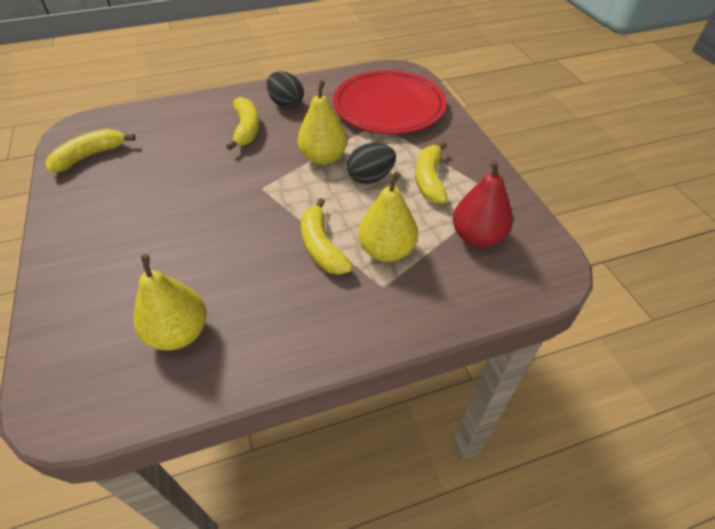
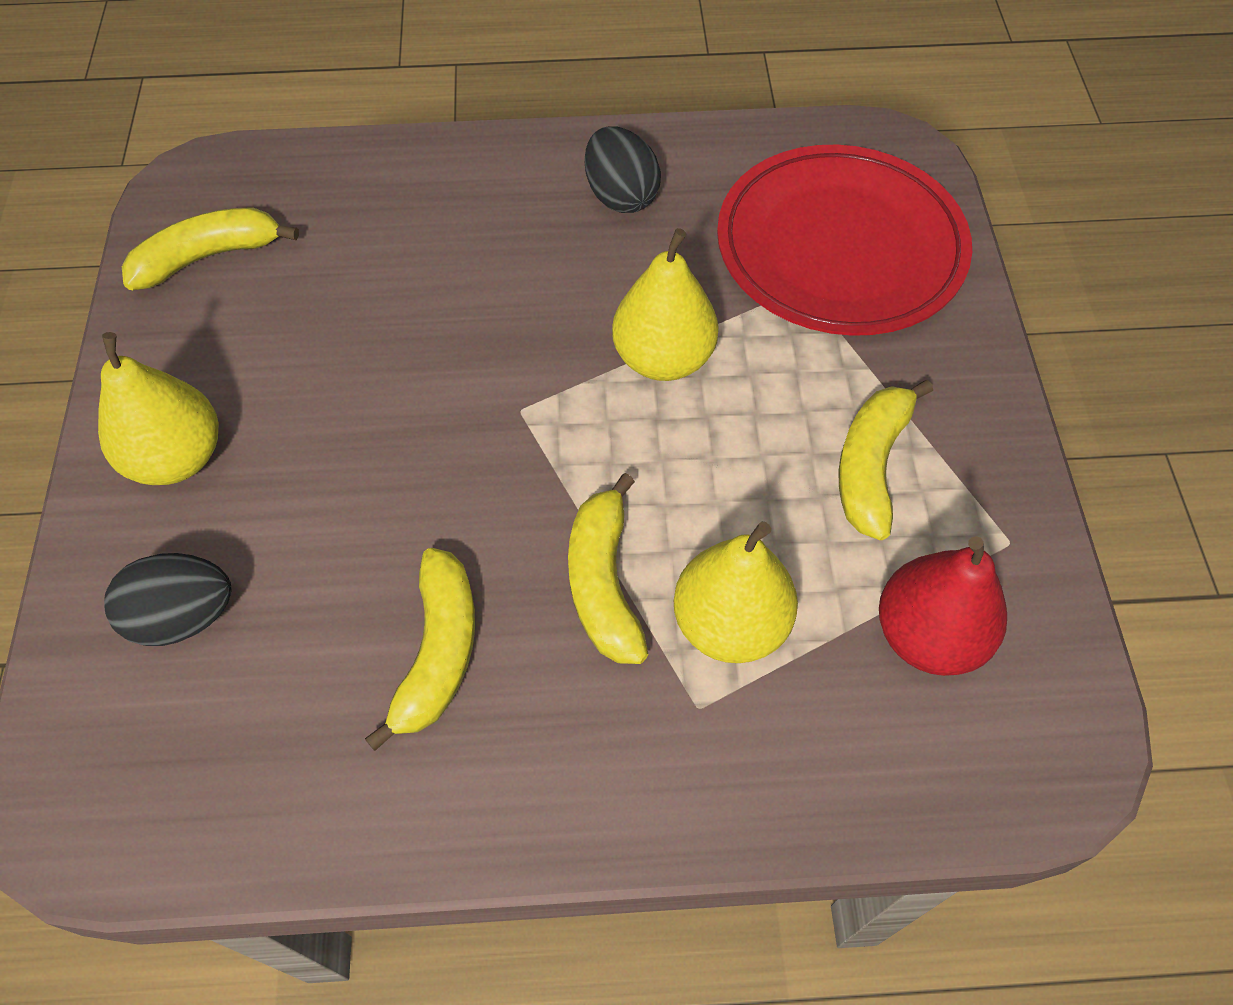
camera: 15 degrees right, 10 degrees up
(179, 333) = (298, 712): yellow pear -> yellow pear (177, 458)
(246, 129) = (523, 249): yellow banana -> yellow banana (438, 652)
(370, 178) = (748, 433): black egg -> black egg (183, 617)

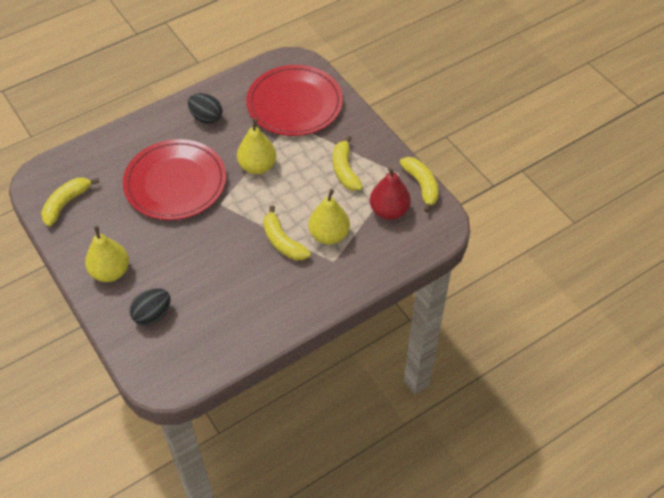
camera: 30 degrees left, 5 degrees down
(438, 652) = (244, 285): yellow banana -> yellow banana (421, 185)
(456, 314) = (175, 183): none -> red plate

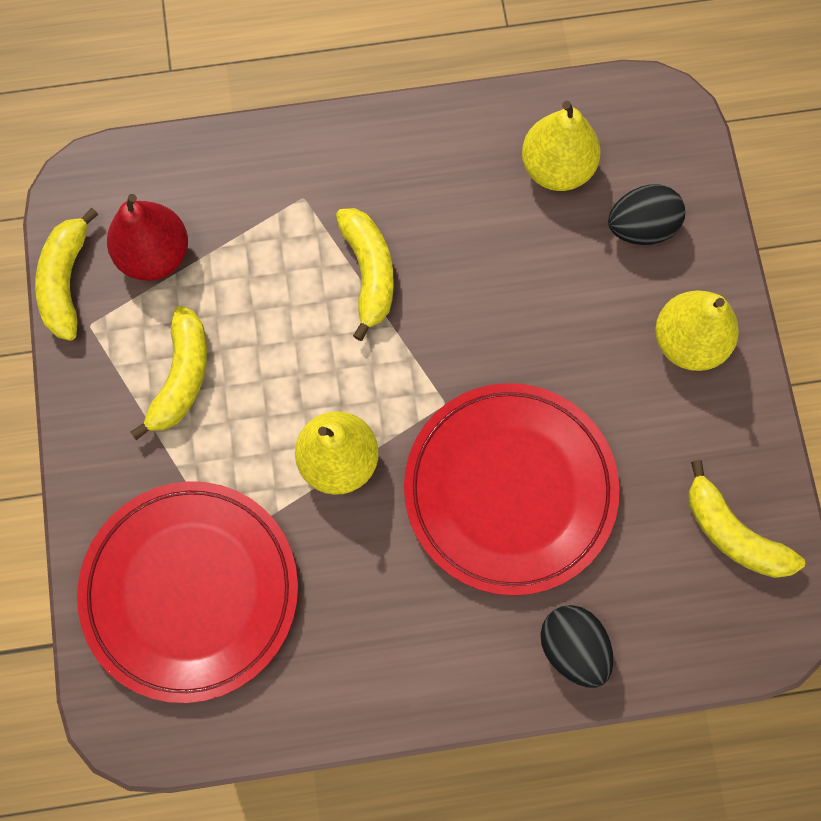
camera: 155 degrees left, 20 degrees up
(66, 203) = (733, 533): yellow banana -> yellow banana turned 75 degrees clockwise
(206, 118) = (386, 637): black egg -> black egg (573, 648)
(329, 235) = (284, 251): yellow pear -> yellow pear (556, 168)

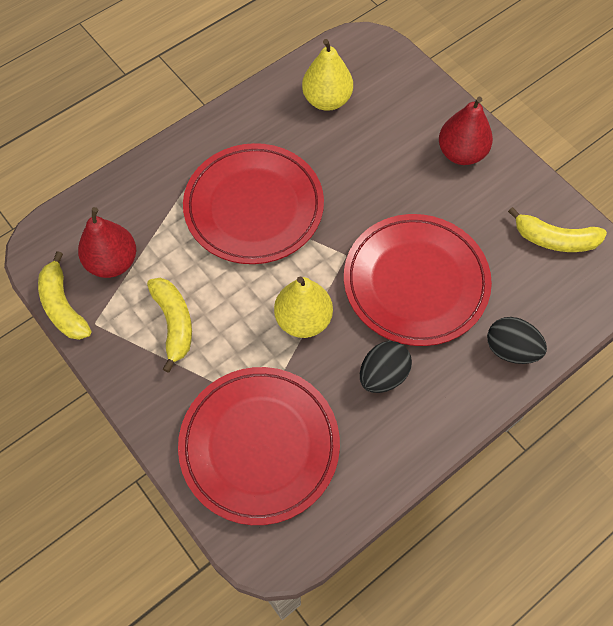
camera: 30 degrees left, 10 degrees down
(369, 273) = (254, 207): yellow banana -> red plate
(641, 227) = (395, 108): black egg -> black egg (383, 375)
(688, 341) = (461, 153): yellow pear -> red pear

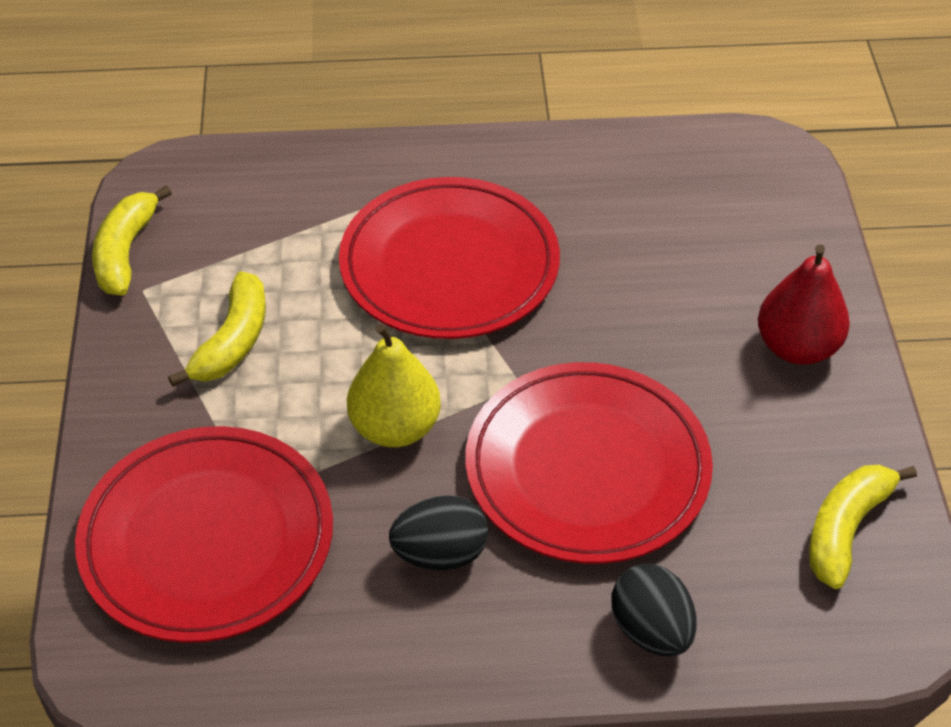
camera: 35 degrees right, 15 degrees down
(112, 262) = (223, 236): red pear -> none
(327, 100) = (658, 192): yellow pear -> none
(554, 239) = (846, 529): yellow banana -> yellow banana turned 75 degrees clockwise

